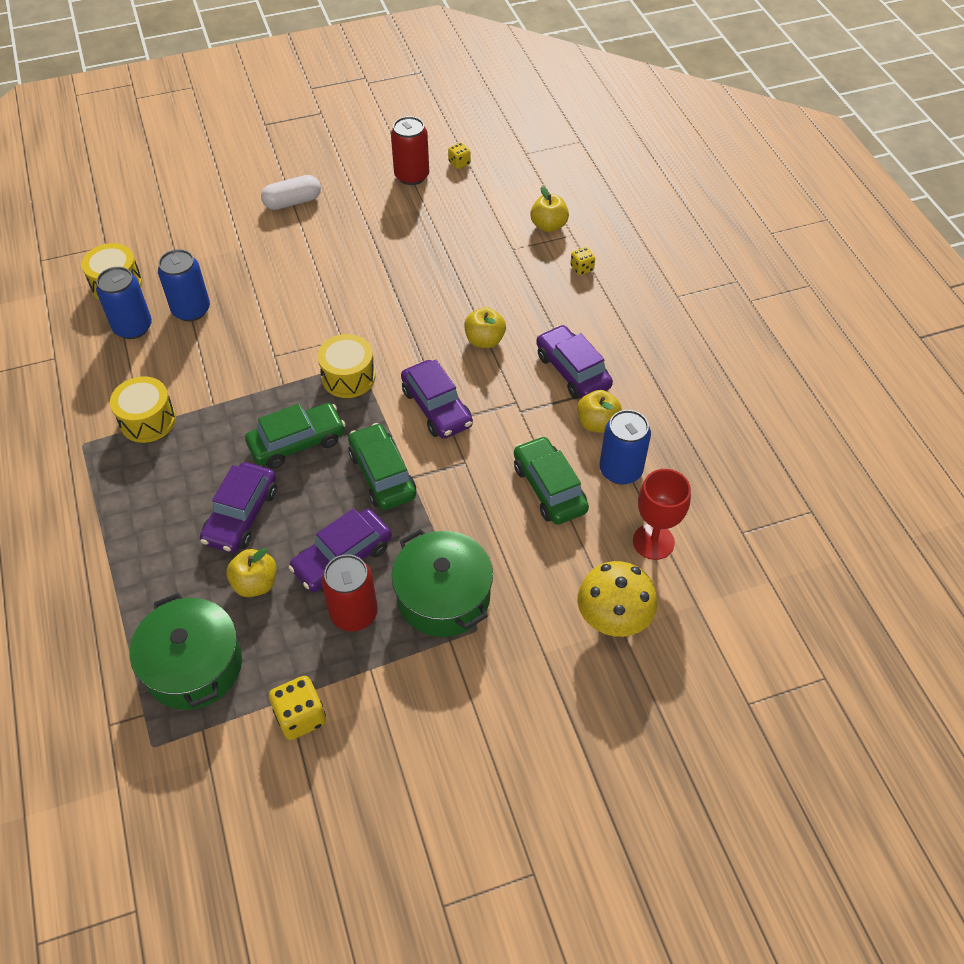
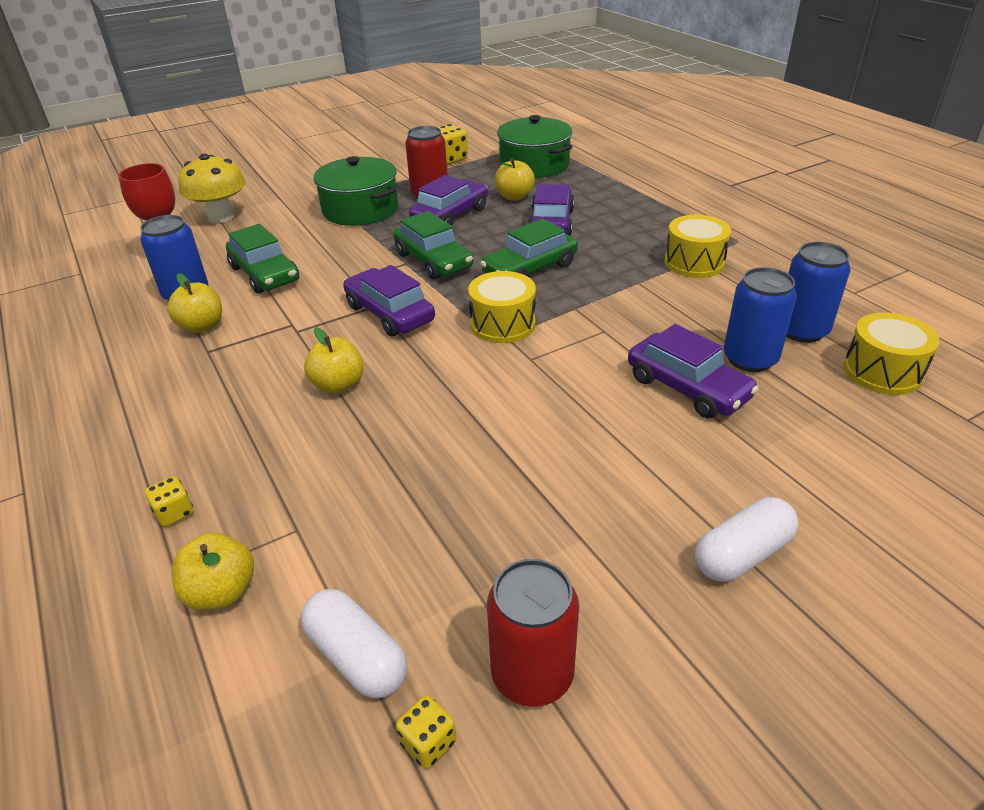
camera: 170 degrees right, 15 degrees down
(484, 192) = (357, 656): none -> white capsule
(572, 371) = (221, 370): purple car -> purple car (687, 388)

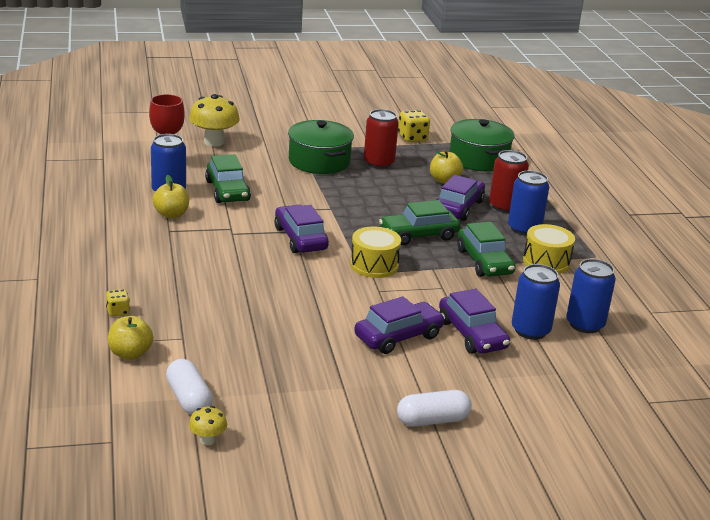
camera: 15 degrees right, 10 degrees down
(338, 385) = (243, 272): yellow apple -> none
(428, 742) = (208, 440): yellow dice -> yellow mushroom
(433, 261) = (352, 212): green car -> green car (484, 262)
(450, 215) = (385, 182): purple car -> purple car (398, 336)
(532, 674) = (276, 432): red can -> red can (505, 206)
(639, 229) = (524, 229): none -> blue can
(882, 372) = (617, 362): yellow drum -> none

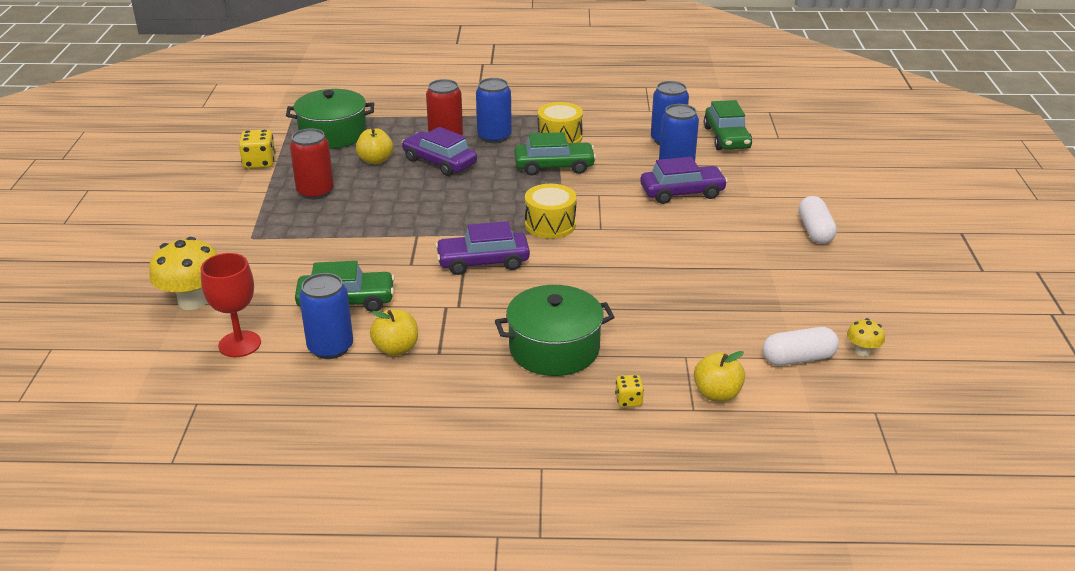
camera: 75 degrees left, 5 degrees up
(319, 161) = (292, 229): green pot -> green pot (554, 349)
(398, 336) = (685, 229): purple car -> none
(418, 235) = (493, 192): green car -> green car (726, 138)

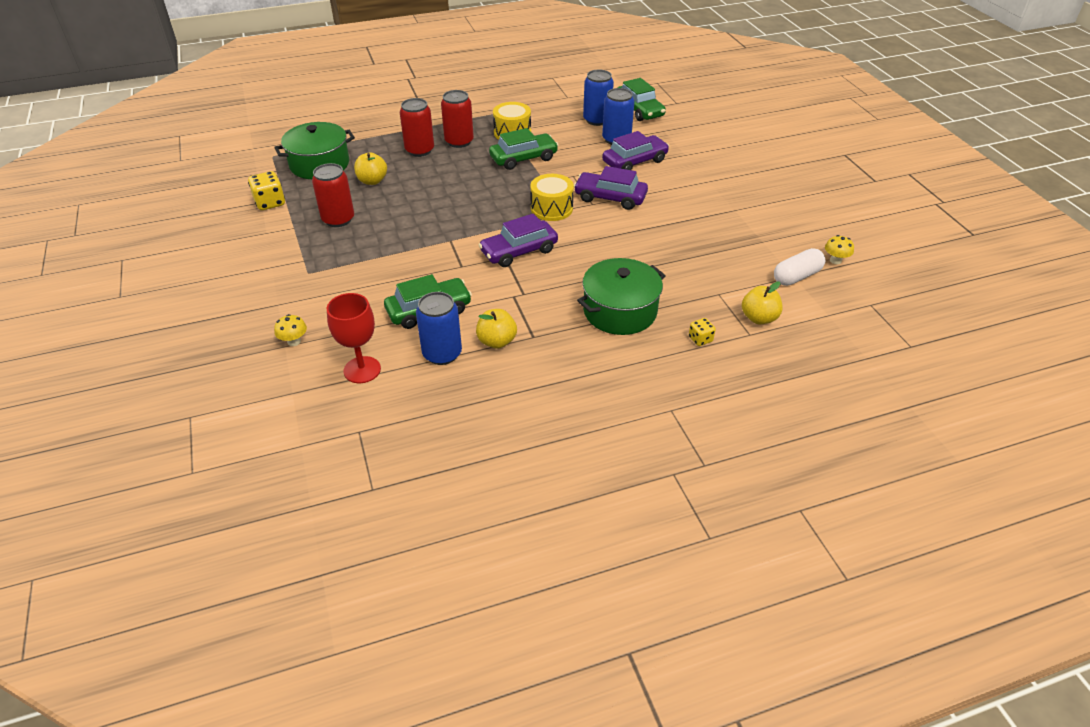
camera: 20 degrees left, 10 degrees up
(193, 301) = (294, 341): yellow mushroom -> yellow mushroom, size x0.49
(439, 162) = (428, 172): purple car -> purple car (610, 198)
(494, 137) = (459, 141): blue can -> red can
(815, 231) = (747, 173): white capsule -> none

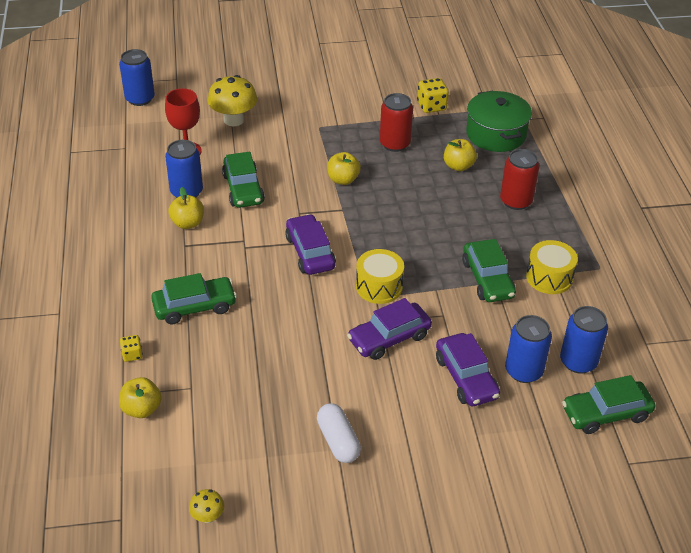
camera: 100 degrees right, 0 degrees up
(239, 444) = (140, 99): none -> blue can
(294, 341) = (233, 120): yellow mushroom -> yellow mushroom, size x2.02
(402, 245) = (343, 180): none -> yellow apple
(459, 141) = (532, 232): red can -> none
(610, 198) = (389, 338): purple car -> purple car turned 150 degrees counterclockwise
(620, 311) = (194, 307): green pot -> green car
(796, 276) = (193, 466): white capsule -> white capsule (338, 441)

